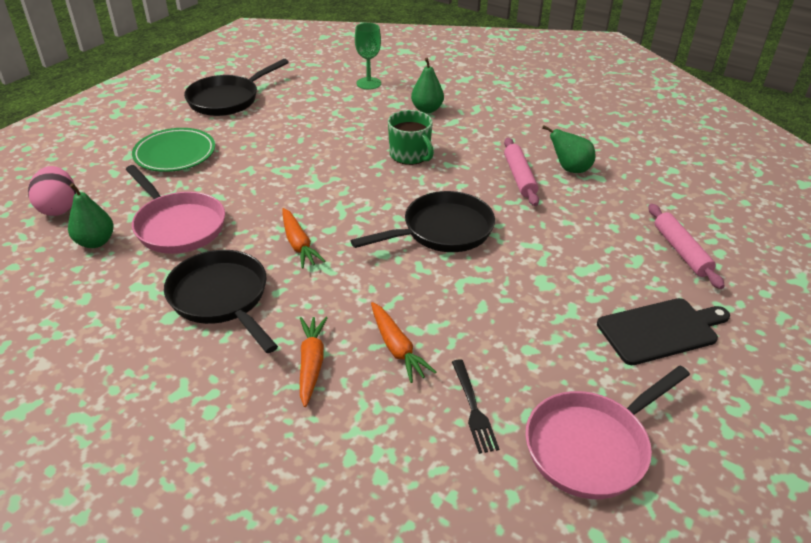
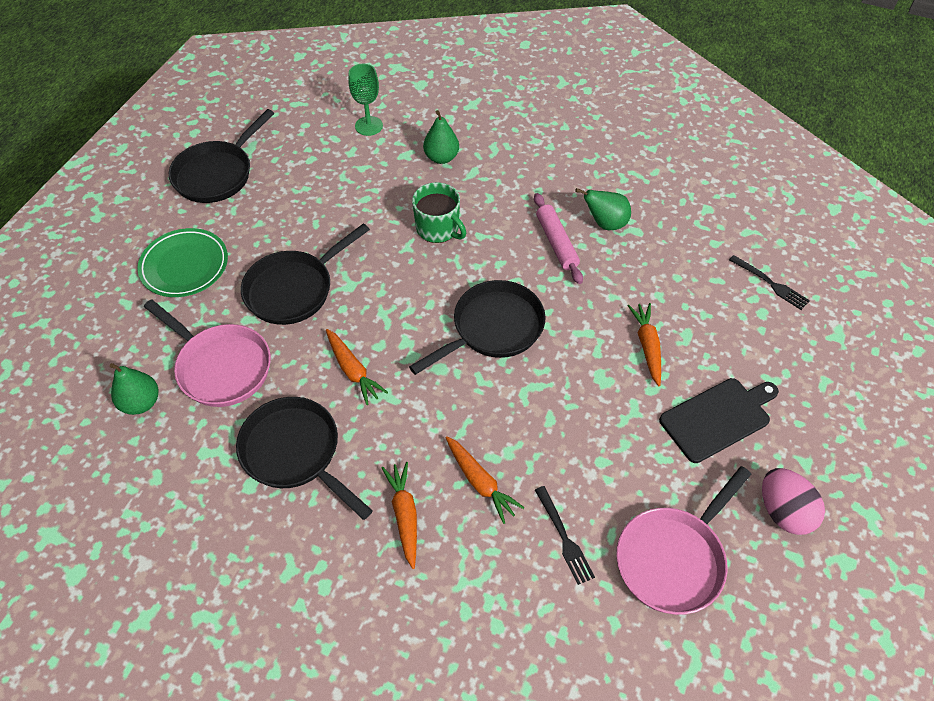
camera: 10 degrees left, 15 degrees up
(59, 208) = (84, 363): pink egg -> pink egg (783, 511)
(265, 180) = (294, 289): none -> black pan
(594, 263) = (647, 346): none -> orange carrot
(681, 251) = (726, 317): pink rolling pin -> none
(731, 232) = (771, 284): none -> black fork

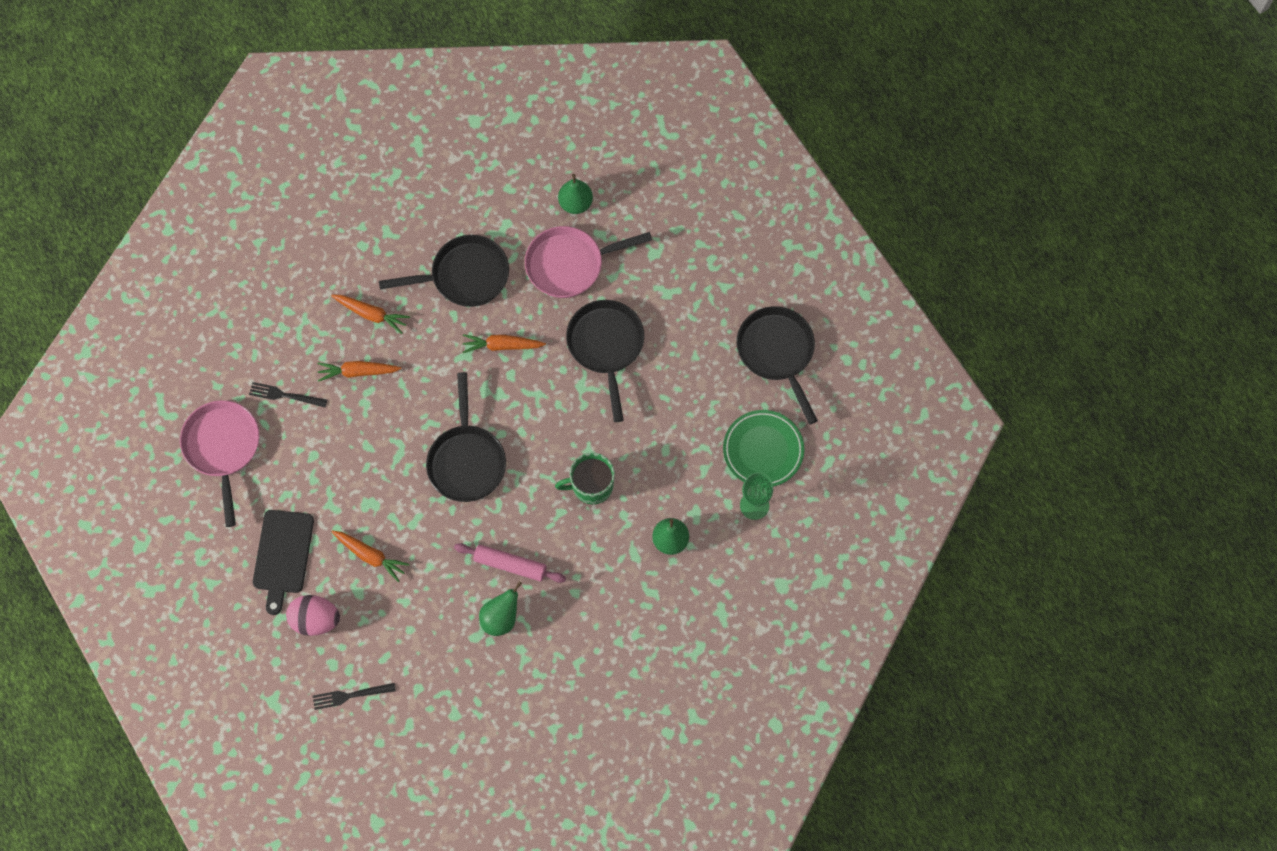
camera: 125 degrees right, 15 degrees up
(185, 266) = (686, 283): green plate -> green plate (763, 450)
(783, 511) = (195, 539): pink egg -> pink egg (315, 620)

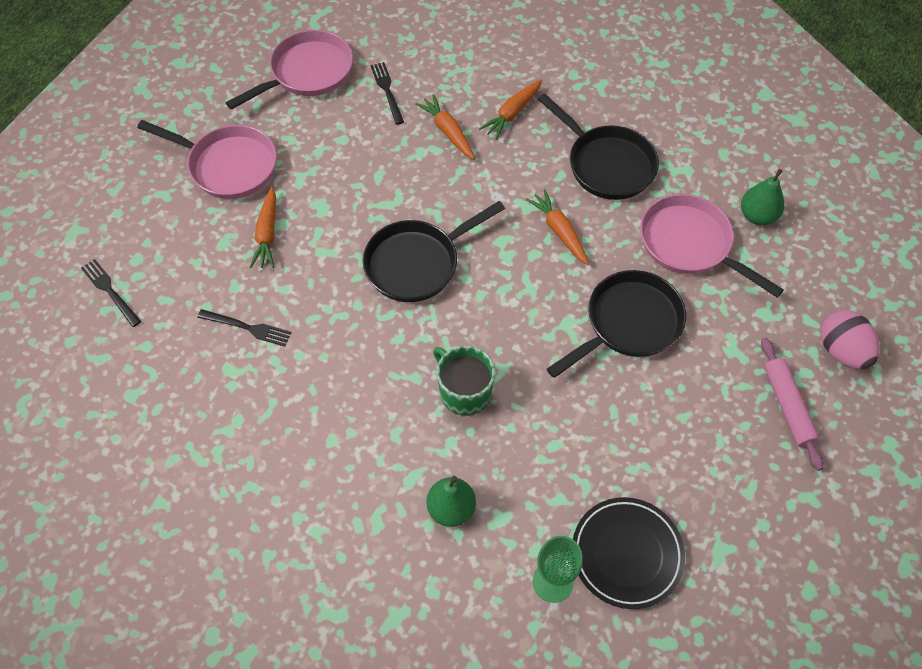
camera: 60 degrees right, 10 degrees down
(283, 555) = (228, 166): black cutting board -> pink pan
(315, 620) = (176, 223): pink egg -> pink egg (841, 351)
(372, 314) = (512, 114): orange carrot -> orange carrot turned 45 degrees clockwise
(448, 608) = (248, 328): none -> black fork
(501, 618) = (263, 383): green pear -> none
(510, 565) = (328, 360): pink rolling pin -> pink rolling pin (788, 406)
(763, 450) = (627, 554): green plate -> black plate
(777, 353) = (755, 504): black pan -> none

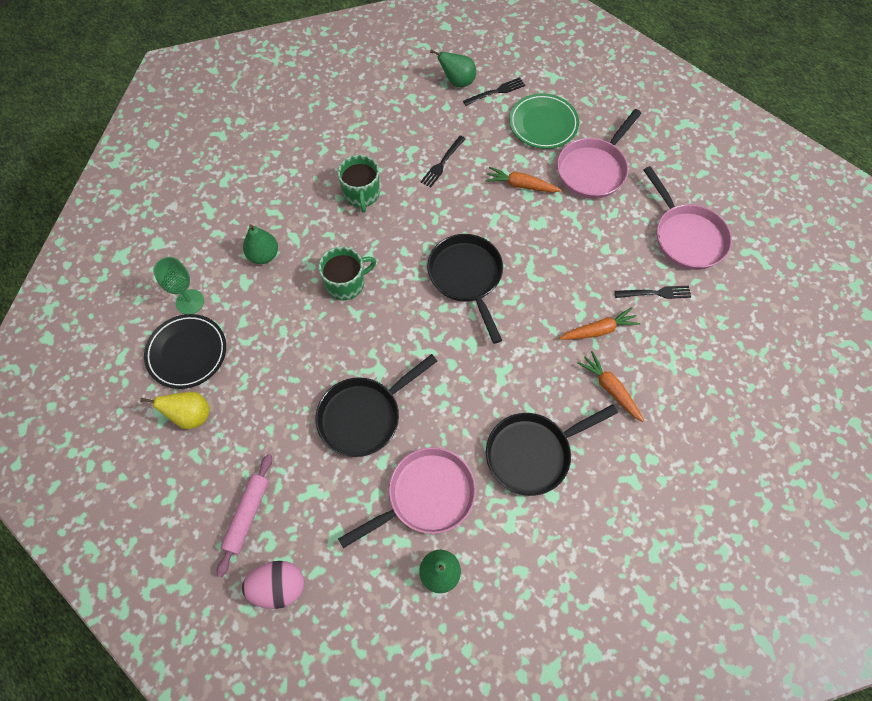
camera: 105 degrees right, 5 degrees up
(95, 342) = (457, 81): none -> green pear
(162, 228) = (543, 124): none -> green plate
(320, 413) = (361, 194): none -> green mug
(559, 231) = (469, 390): orange carrot -> none
(628, 323) = (364, 416): black pan -> black pan turned 75 degrees clockwise
(705, 514) = (191, 415): none -> yellow pear
(788, 406) = (247, 515): pink rolling pin -> pink rolling pin turned 75 degrees counterclockwise

